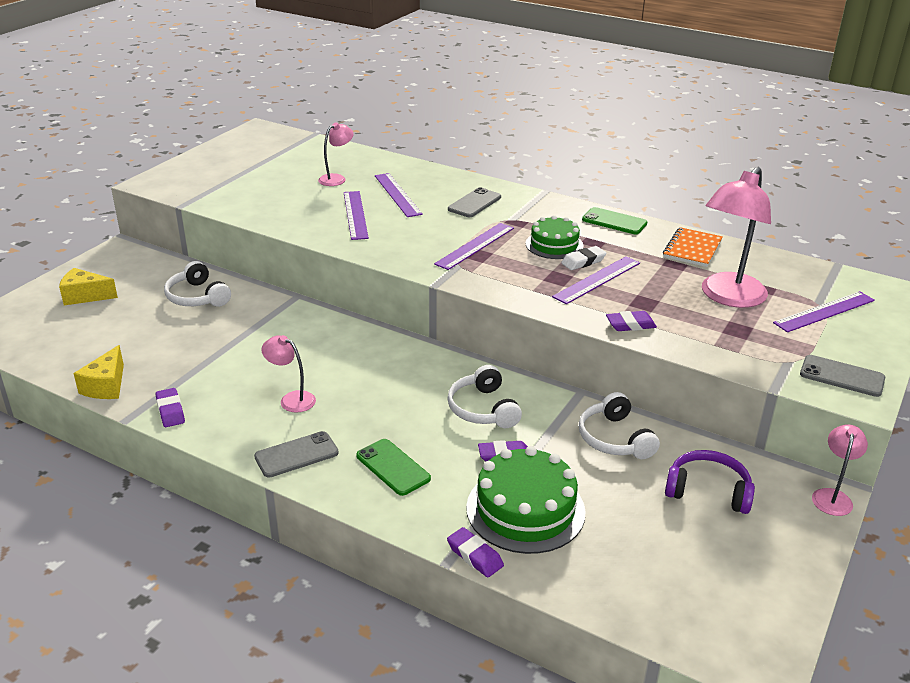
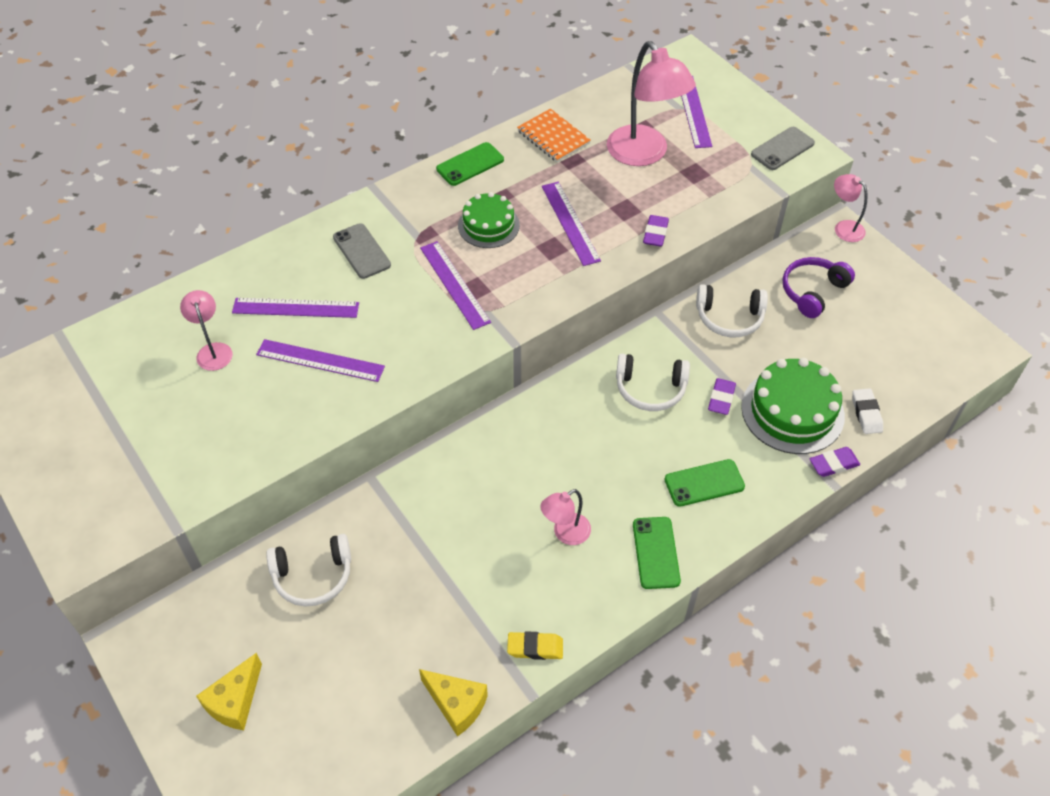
camera: 65 degrees left, 20 degrees up
(170, 411) = (535, 648): purple eraser -> yellow eraser
(296, 455) = (656, 553): grey phone -> green phone
(583, 261) = (532, 218): white eraser -> white eraser (866, 413)

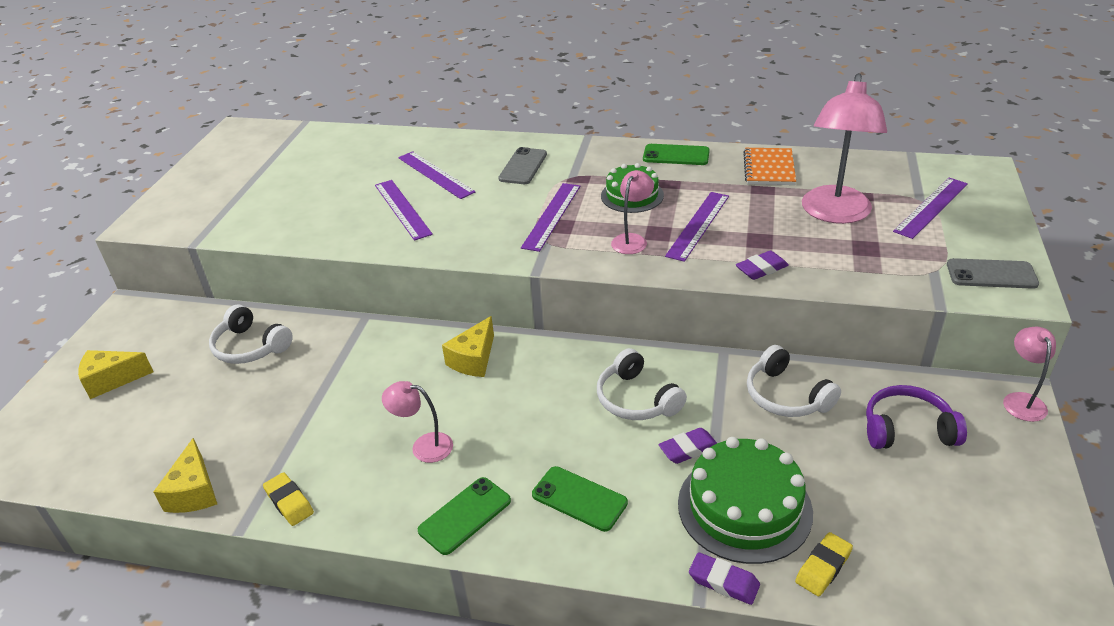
camera: 50 degrees right, 15 degrees down
(213, 350) = (358, 170): pink lamp -> pink lamp (632, 240)
(506, 445) = (473, 359): none -> yellow cheese
(866, 413) = (823, 567): white eraser -> yellow eraser

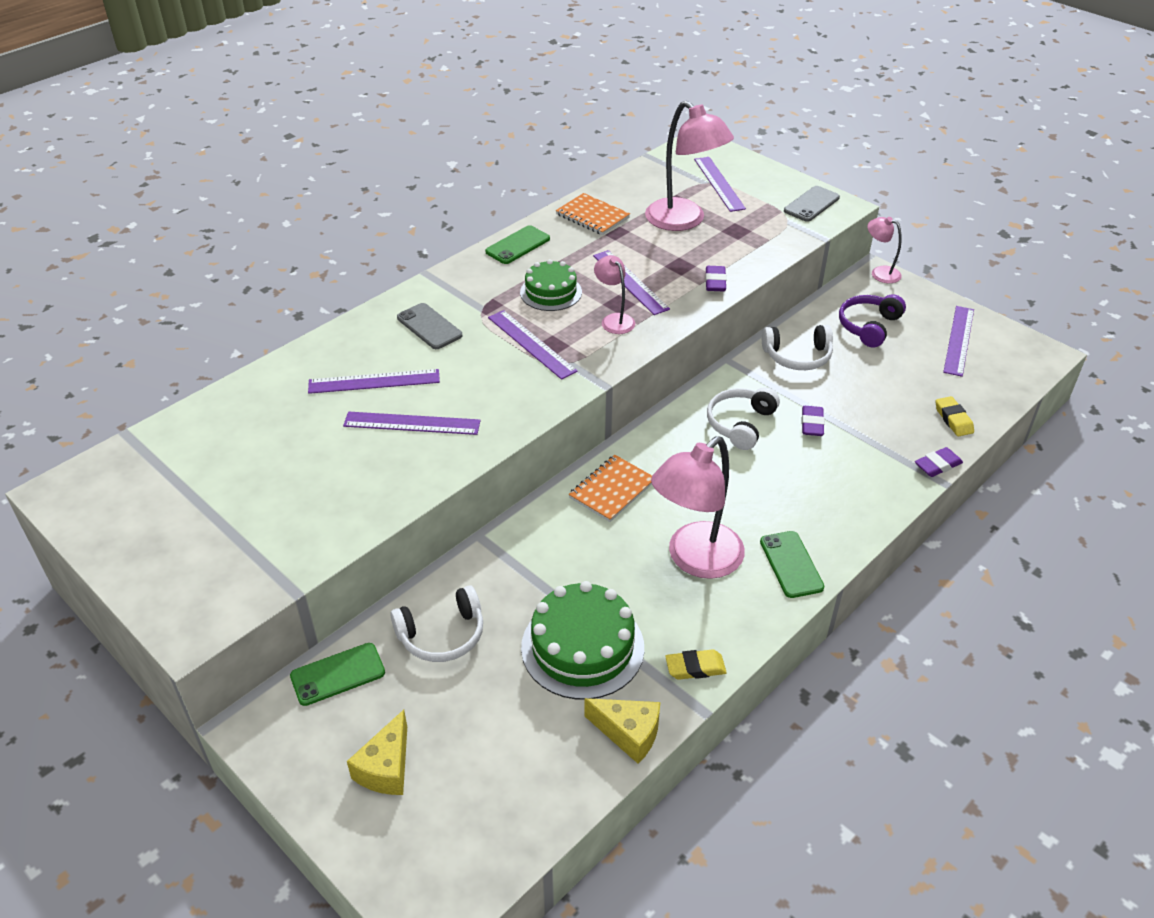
camera: 60 degrees left, 5 degrees up
(424, 446) = (695, 560): pink lamp -> pink lamp, size x1.97
(473, 359) = (612, 490): yellow cheese -> orange notebook
(579, 499) = (819, 497): green phone -> green phone (338, 674)
(636, 399) = (740, 424): white headphones -> white headphones turned 120 degrees clockwise
(744, 507) = (883, 426): green cake -> green cake (582, 647)
(985, 518) = (958, 340): none -> purple ruler

